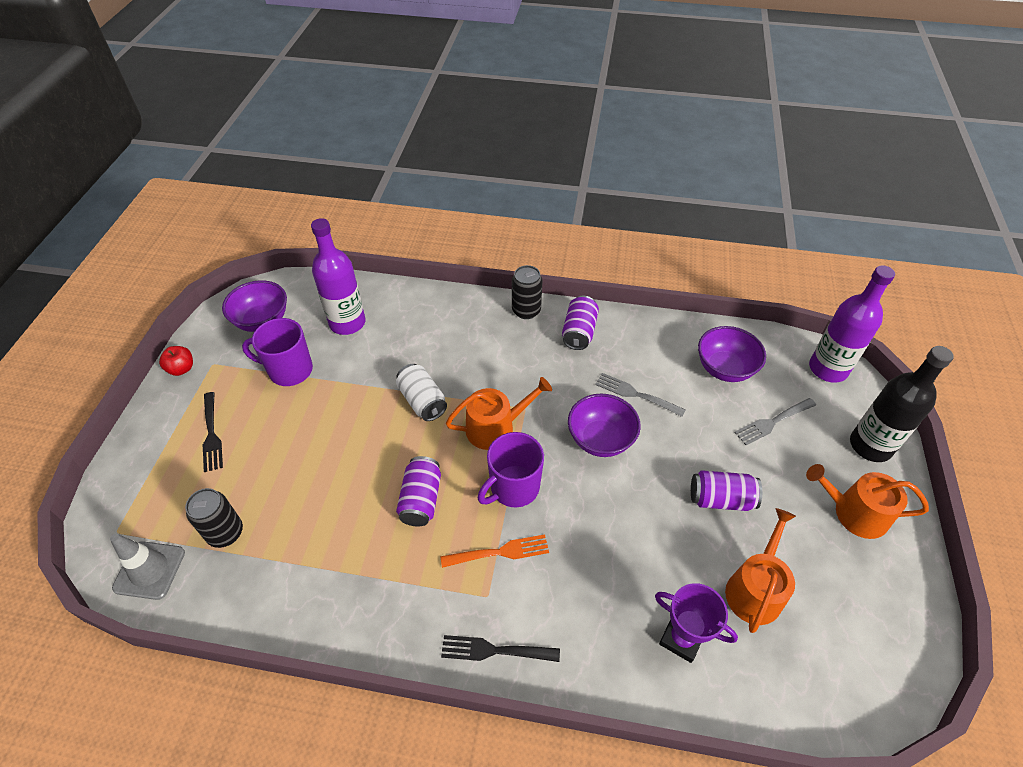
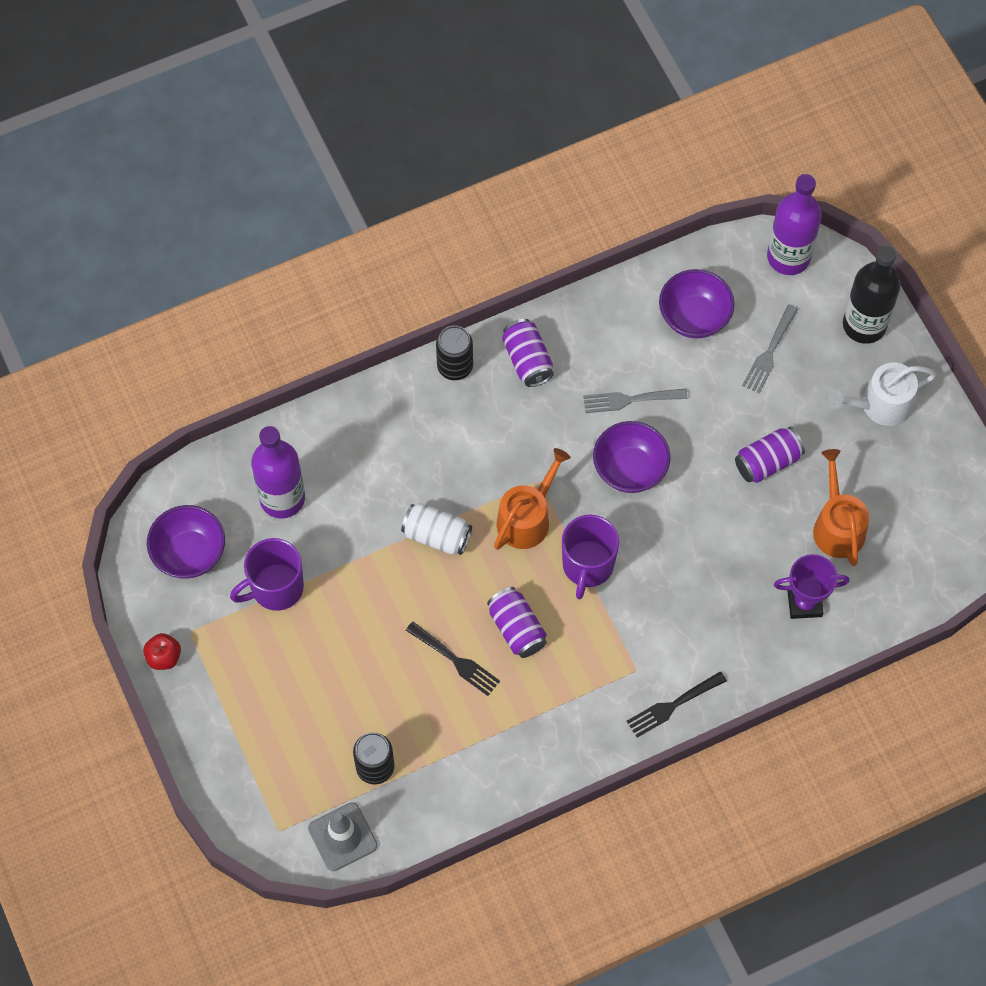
camera: 35 degrees left, 15 degrees up
(211, 434) = (268, 697): black fork -> black fork (455, 660)
(500, 552) = (619, 629): orange fork -> none
(854, 513) = (880, 405): orange watering can -> white watering can

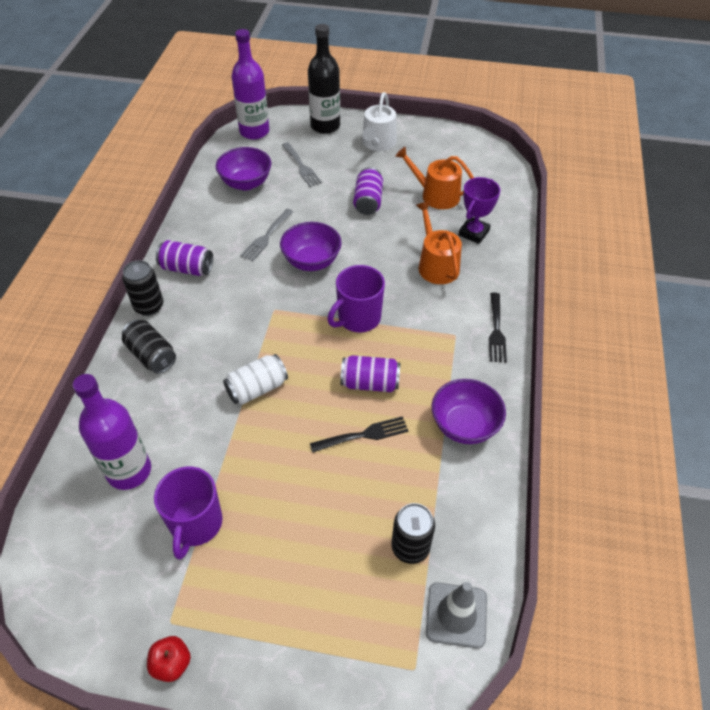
camera: 55 degrees left, 15 degrees down
(189, 553) = (102, 574): purple bowl -> purple bowl (464, 425)
(403, 417) = (151, 355): none -> black can
(527, 518) = (294, 330): orange watering can -> orange watering can (436, 265)
(587, 566) = (358, 318): purple mug -> purple mug turned 90 degrees clockwise

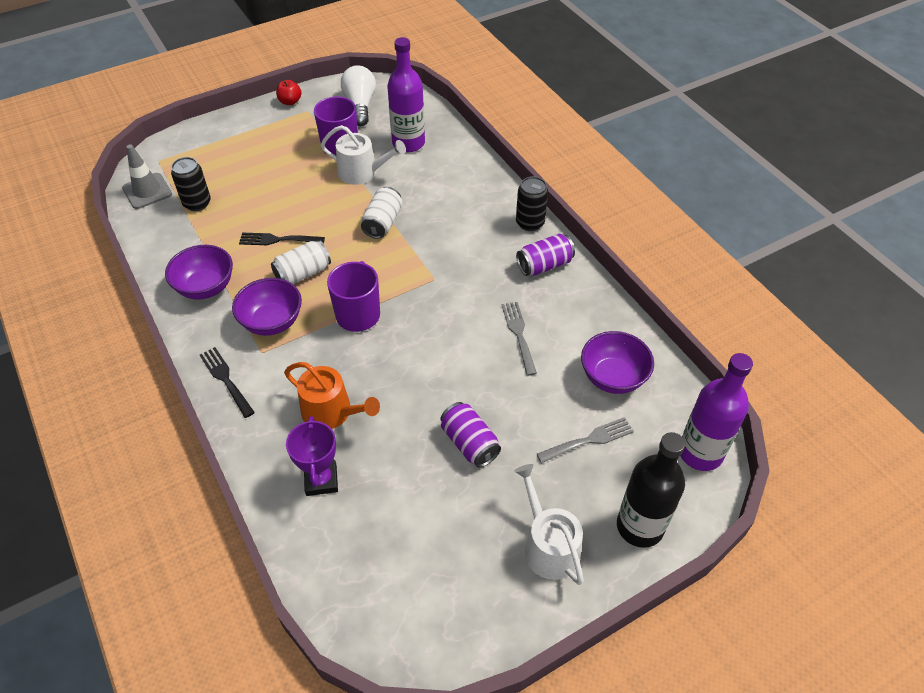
camera: 140 degrees right, 0 degrees up
(106, 579) = (360, 105): none -> white light bulb
(151, 355) = (481, 198): black can -> none
(213, 464) = (362, 172): none -> white watering can
(301, 166) = (589, 440): grey fork -> grey fork turned 135 degrees clockwise
(311, 261) = (451, 338): purple bowl -> purple bowl (272, 322)
(363, 435) = (278, 240): black fork -> black fork turned 60 degrees clockwise
(370, 383) = (303, 273): purple can -> white can
(435, 195) = (405, 507): orange watering can -> none

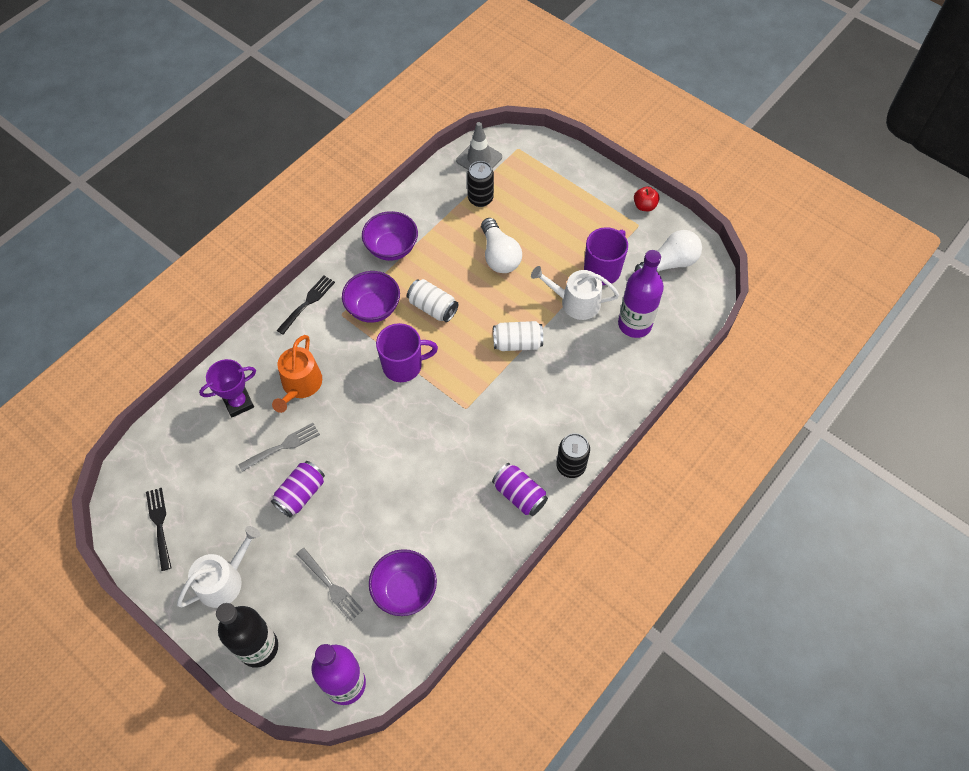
camera: 70 degrees right, 10 degrees up
(275, 208) = (499, 256): none -> white light bulb
(278, 240) = (463, 274): black fork -> black fork (159, 525)
(362, 172) = (575, 302): white watering can -> white watering can turned 105 degrees clockwise
(519, 334) = (426, 497): grey fork -> grey fork (282, 446)

